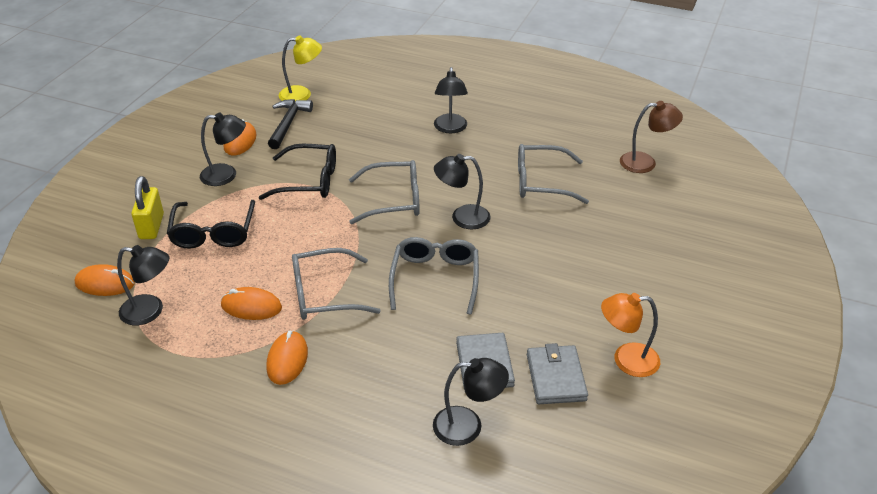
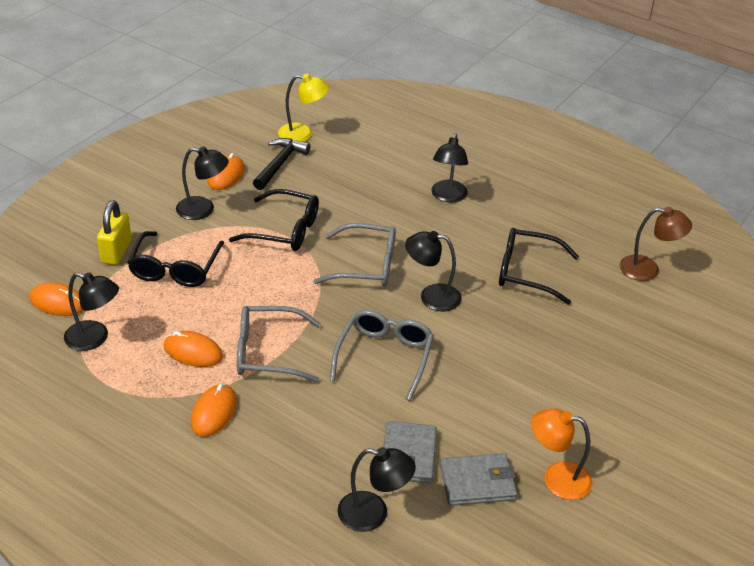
camera: 10 degrees right, 0 degrees up
(542, 182) = (527, 272): grey glasses -> black glasses
(556, 377) = (477, 482): grey wallet -> grey wallet turned 75 degrees clockwise

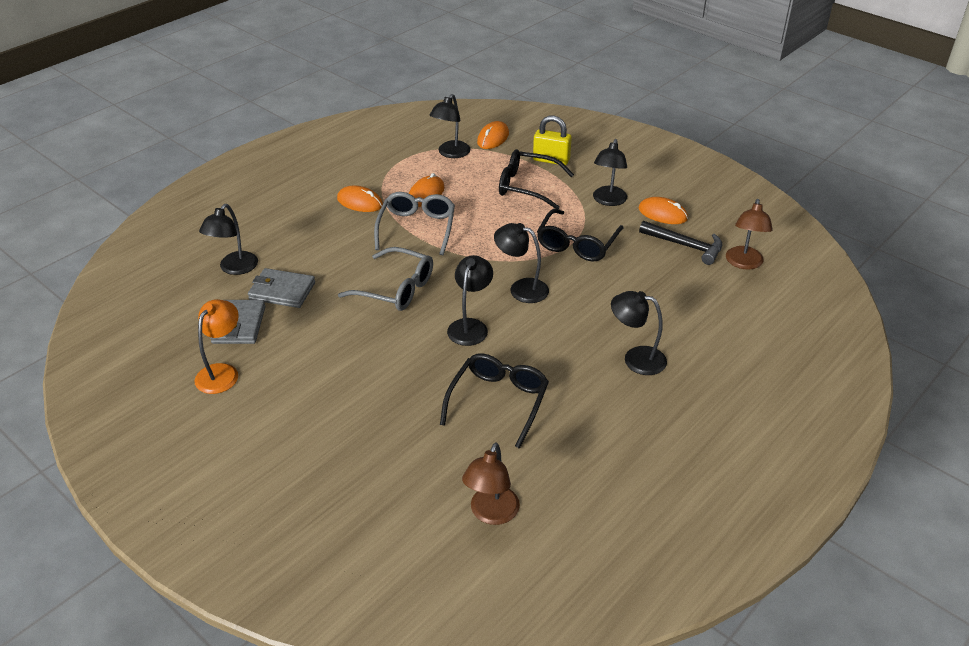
camera: 100 degrees right, 0 degrees up
(303, 134) = (744, 263): yellow lamp -> brown lamp
(365, 265) = (521, 288): grey glasses -> black lamp

